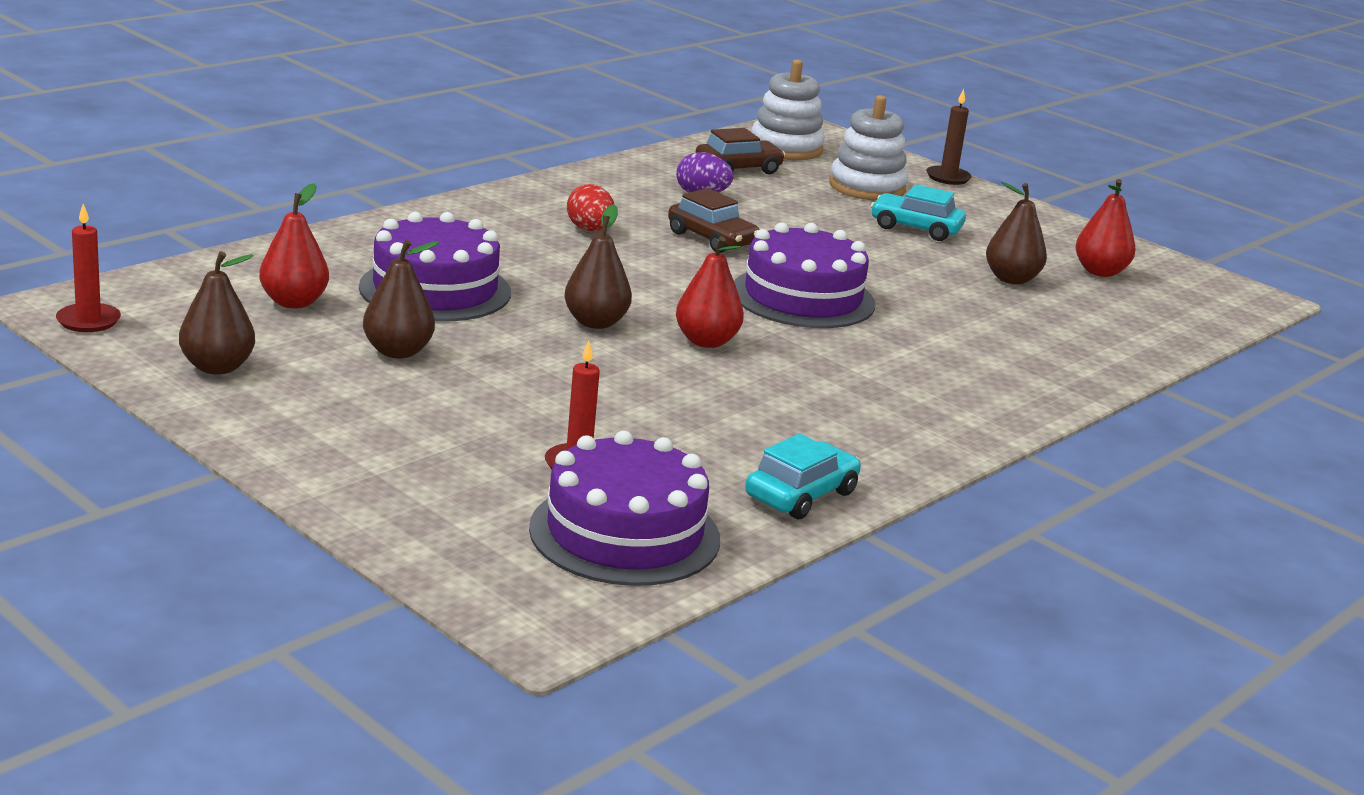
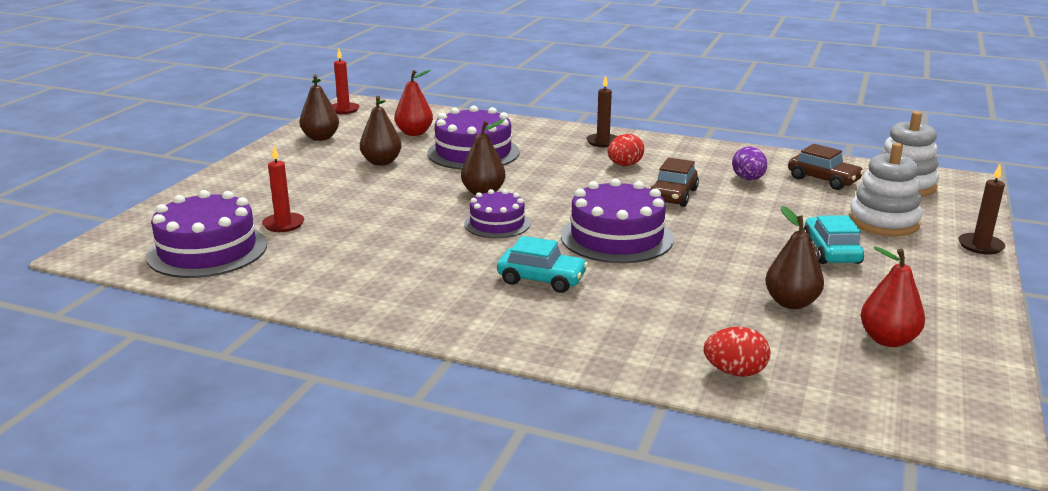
camera: 70 degrees right, 0 degrees up
(492, 215) = (603, 142): none -> brown candle
(706, 341) = (497, 223): red pear -> purple cake
(801, 495) = (297, 287): turquoise car -> turquoise car (541, 279)
(1126, 342) = (735, 372): none -> red egg

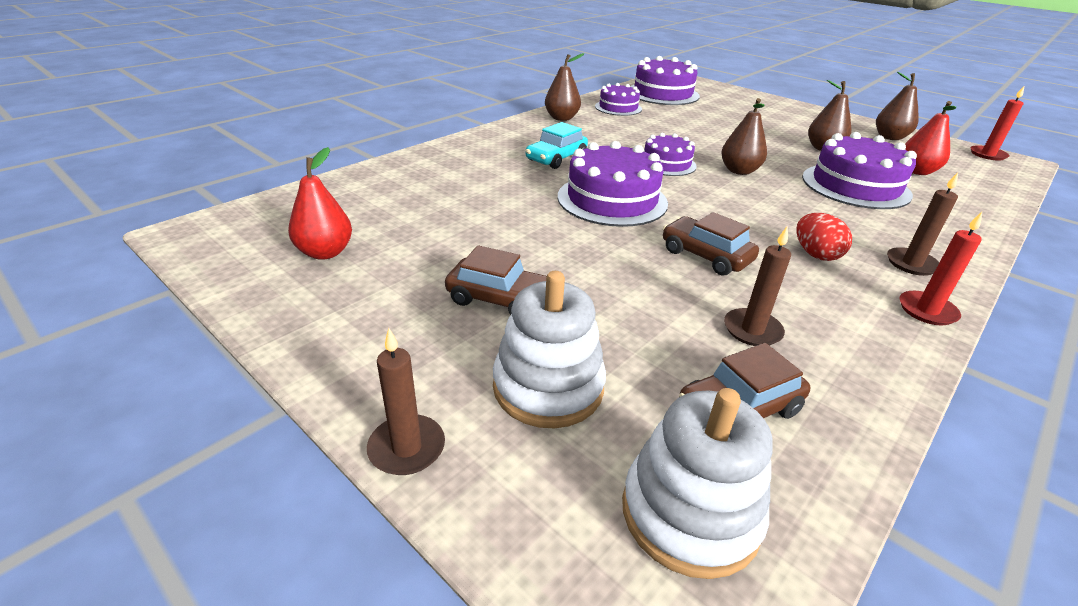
camera: 110 degrees right, 10 degrees up
(283, 224) = (694, 110): red candle -> red candle (927, 310)
(304, 272) = (618, 108): none -> purple cake
(735, 372) = (372, 182): red egg -> none
(748, 179) = (752, 330): purple egg -> brown candle
(791, 303) = (427, 234): brown pear -> brown pear (561, 118)
(831, 251) = (499, 299): turquoise car -> brown car

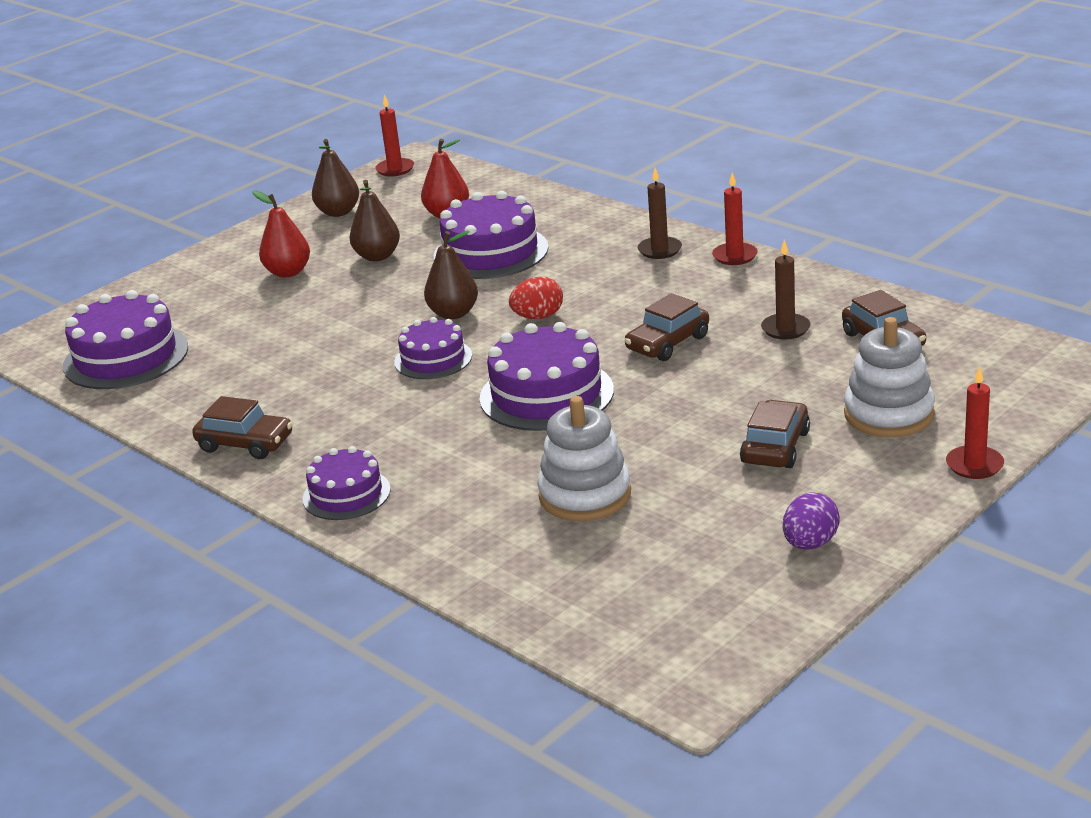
camera: 85 degrees left, 5 degrees down
(325, 252) = (714, 568): red pear -> red pear (288, 272)
(326, 302) = (810, 543): none -> purple egg
(407, 448) = (974, 465): brown candle -> red candle
(556, 158) = (418, 438): turquoise car -> none
(561, 118) = (245, 443): brown pear -> brown car
(618, 108) = (196, 395): purple cake -> purple cake (346, 494)
(690, 513) = (982, 361): white stacking toy -> white stacking toy (585, 495)
(815, 254) = (652, 290): red egg -> red egg (538, 317)

